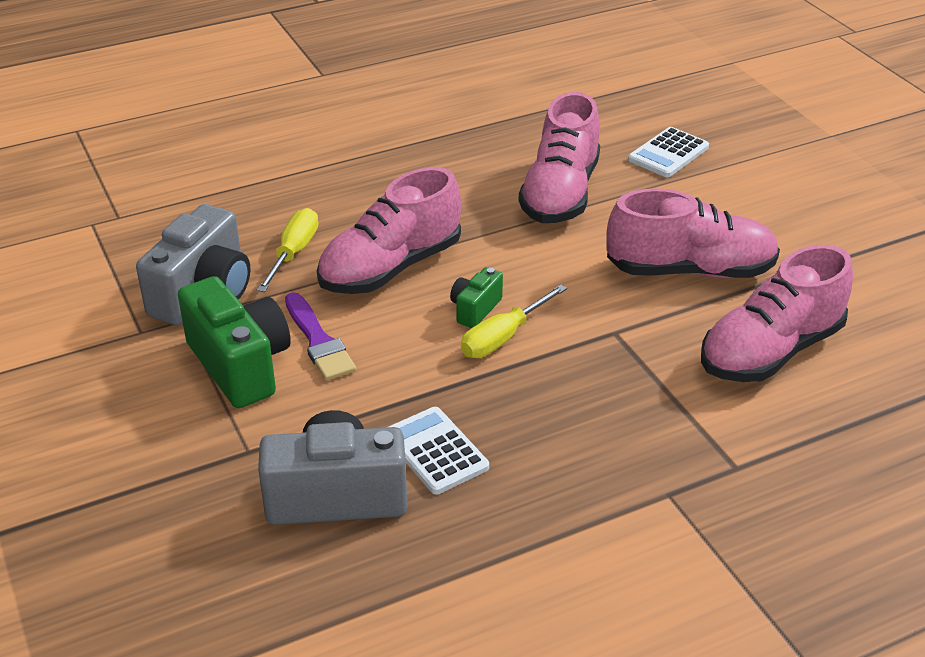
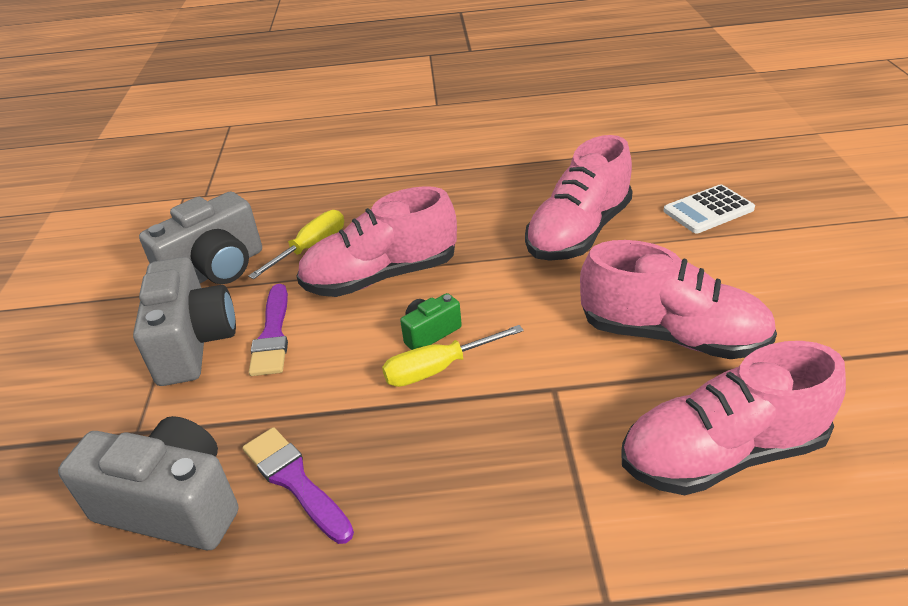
camera: 25 degrees right, 0 degrees up
(240, 365) = (194, 343): green camera -> grey camera
(435, 451) = (295, 481): white calculator -> purple brush

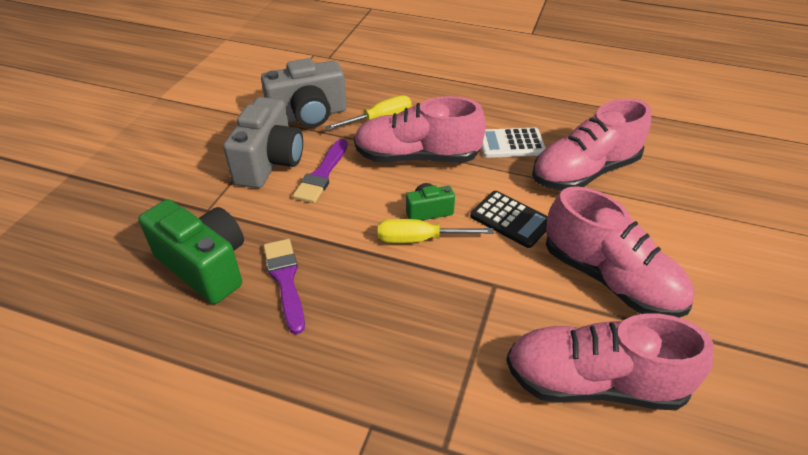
camera: 20 degrees right, 5 degrees up
(172, 505) = (205, 266): grey camera -> green camera
(529, 310) = (511, 219): none -> black calculator
(708, 210) = (705, 188): white calculator -> white calculator (511, 144)

